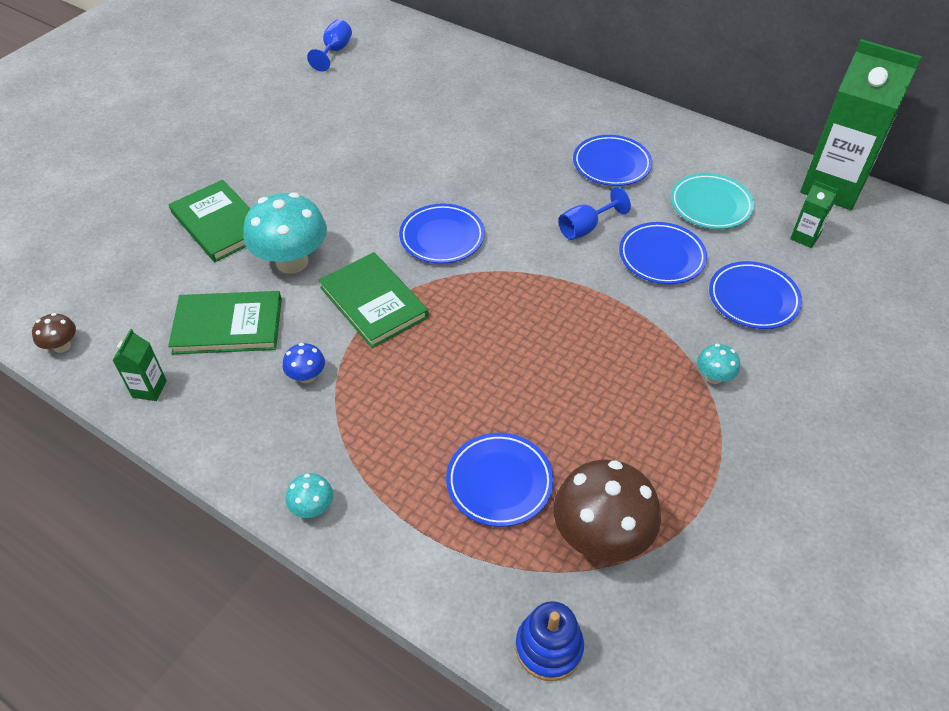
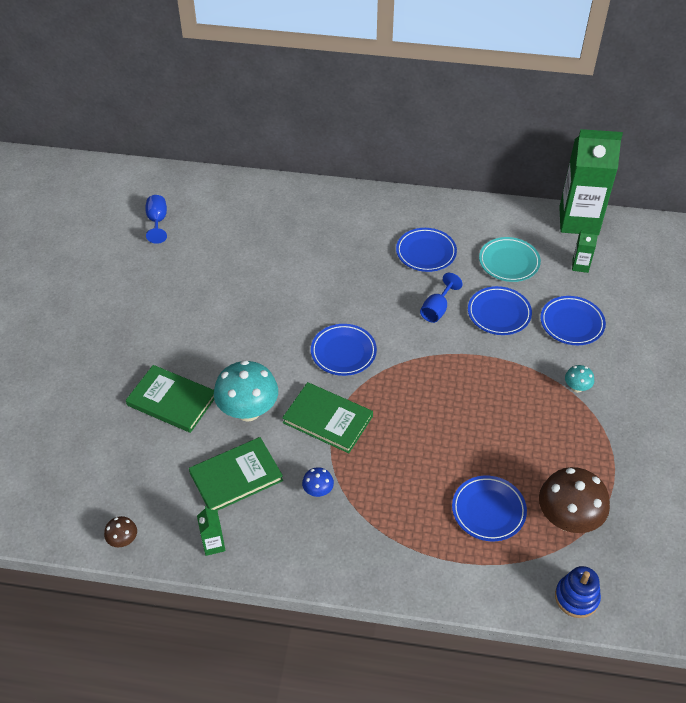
camera: 25 degrees left, 0 degrees up
(313, 508) = (383, 577): turquoise mushroom -> none

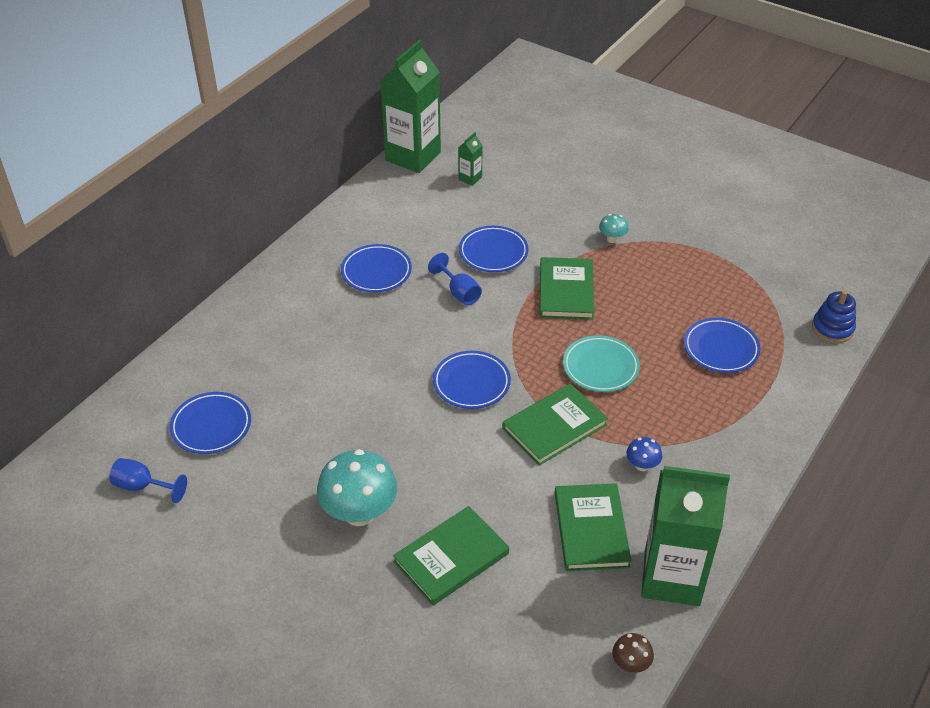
camera: 65 degrees left, 5 degrees down
(213, 544) = (672, 577): green carton -> green carton, size x2.42
(248, 411) = (506, 490): turquoise mushroom -> turquoise mushroom (359, 513)
(486, 377) = (566, 291): none -> green book
(509, 262) = (432, 220): turquoise plate -> turquoise plate (600, 367)
(567, 519) = (751, 302): brown mushroom -> none
(572, 323) = (536, 212): blue plate -> blue plate (211, 426)

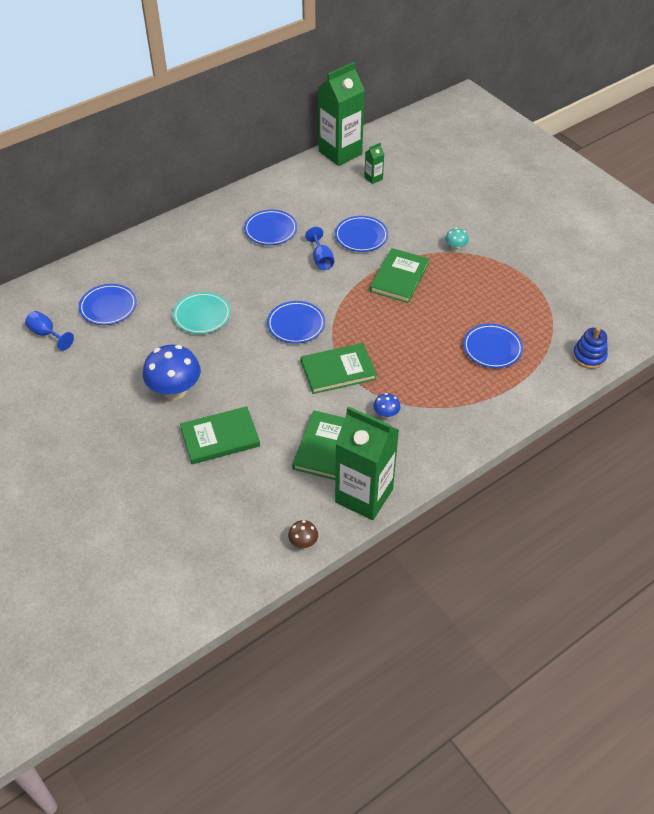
camera: 20 degrees right, 5 degrees up
(359, 513) = (175, 390): turquoise mushroom -> blue mushroom
(600, 367) = (394, 338): turquoise plate -> turquoise plate (202, 316)

